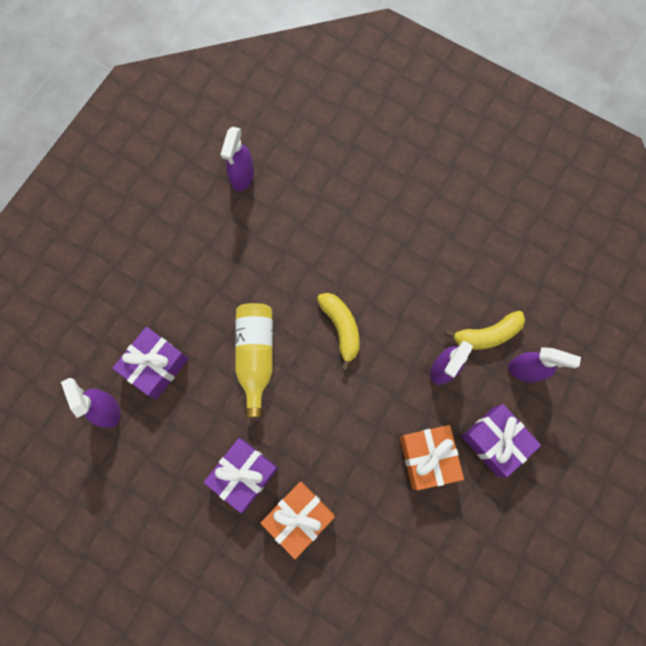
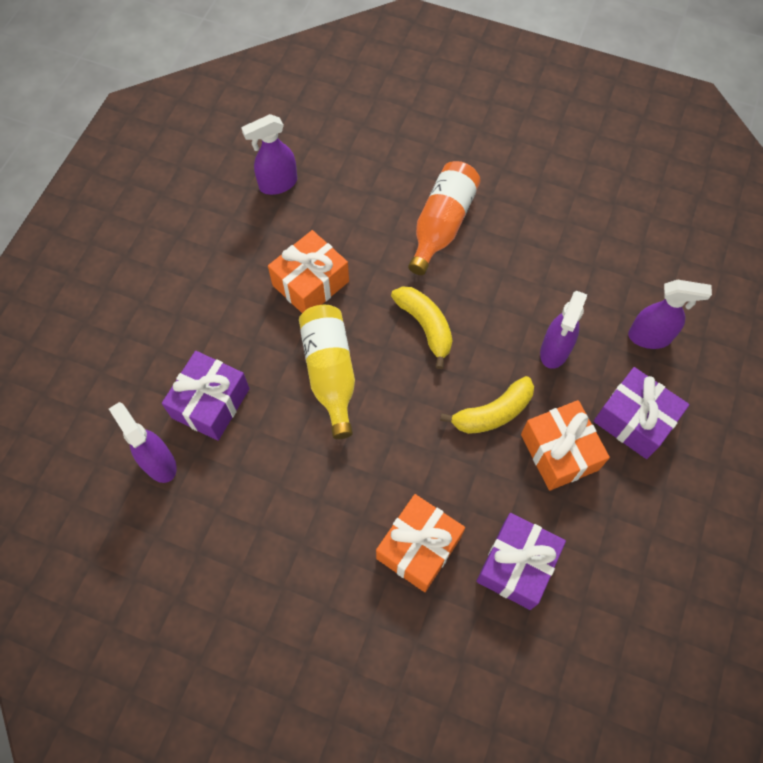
camera: 10 degrees left, 10 degrees down
(242, 177) = (277, 184): purple spray bottle -> purple spray bottle turned 60 degrees clockwise
(244, 474) = (341, 509): purple gift -> purple gift (517, 565)
(254, 273) = (311, 283): none -> orange gift
(373, 238) = (441, 225): none -> orange bottle
(487, 335) = (595, 306): yellow banana -> yellow banana (492, 413)

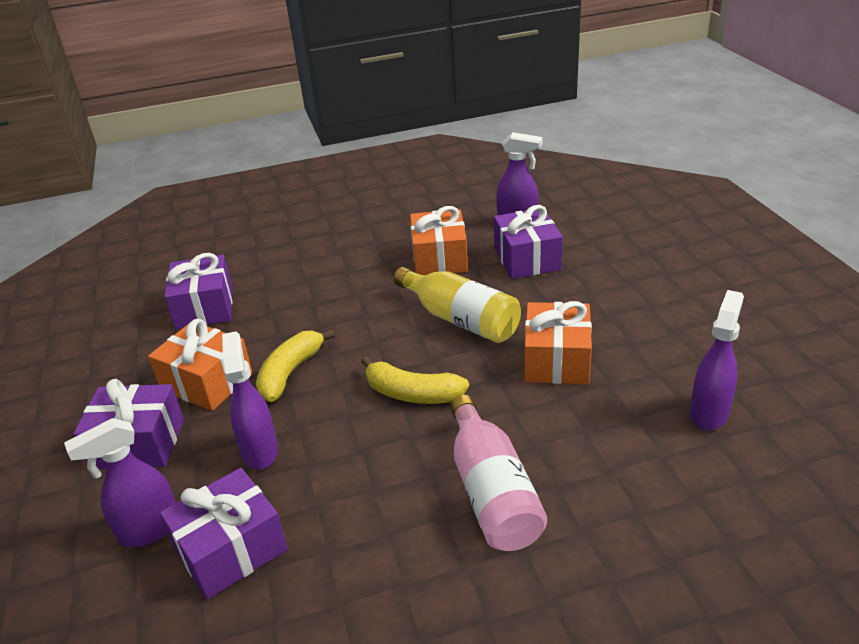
camera: 145 degrees right, 30 degrees down
(418, 547) = (290, 279): orange gift -> orange gift (440, 258)
(441, 225) = (492, 491): orange bottle -> pink bottle
(606, 290) = (231, 549): none -> purple gift

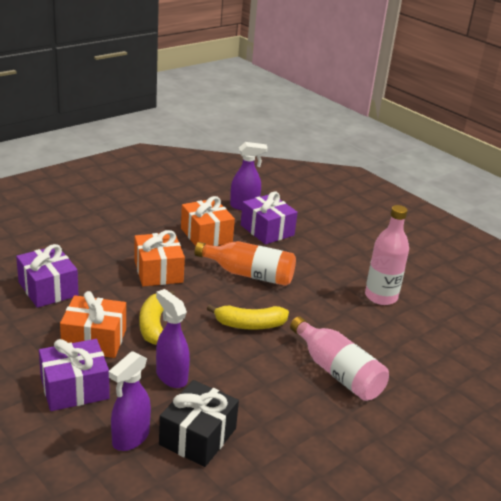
camera: 30 degrees left, 5 degrees down
(231, 549) = (197, 436): purple gift -> black gift
(460, 319) = (249, 274): yellow bottle -> orange bottle
(556, 360) = (327, 292): orange gift -> orange gift (158, 271)
(637, 380) = (381, 296): none -> pink bottle
(709, 413) = (429, 309): purple spray bottle -> none

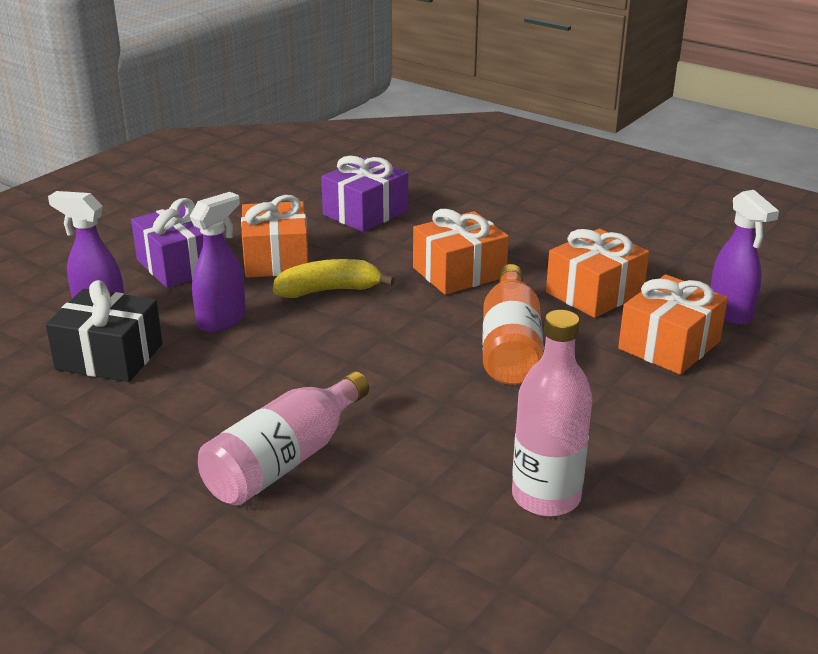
camera: 80 degrees right, 0 degrees up
(249, 325) = (369, 363): yellow banana -> none
(267, 230) = (669, 345): purple gift -> orange gift

